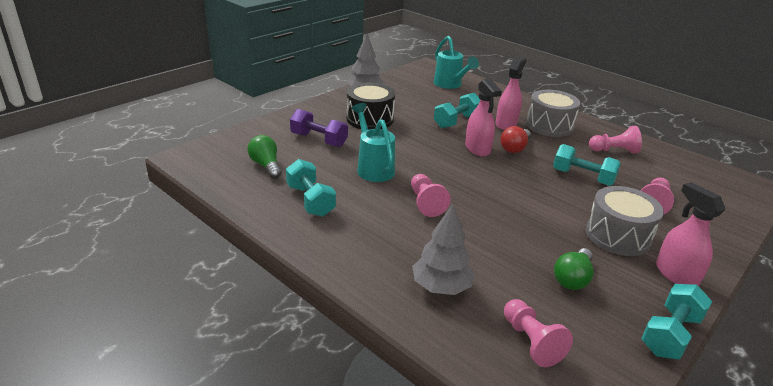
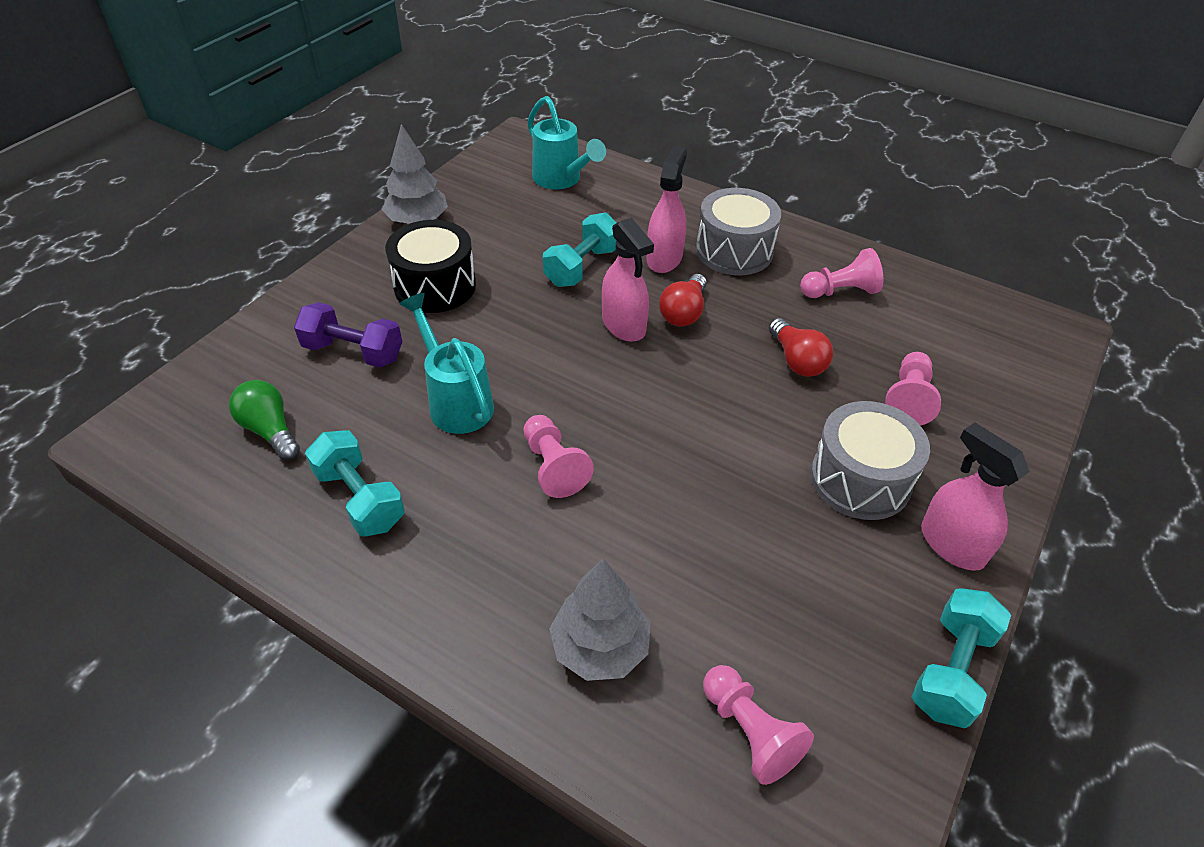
camera: 10 degrees left, 15 degrees up
(572, 278) = (800, 585): green light bulb -> none
(582, 177) = (797, 360): turquoise dumbbell -> red light bulb

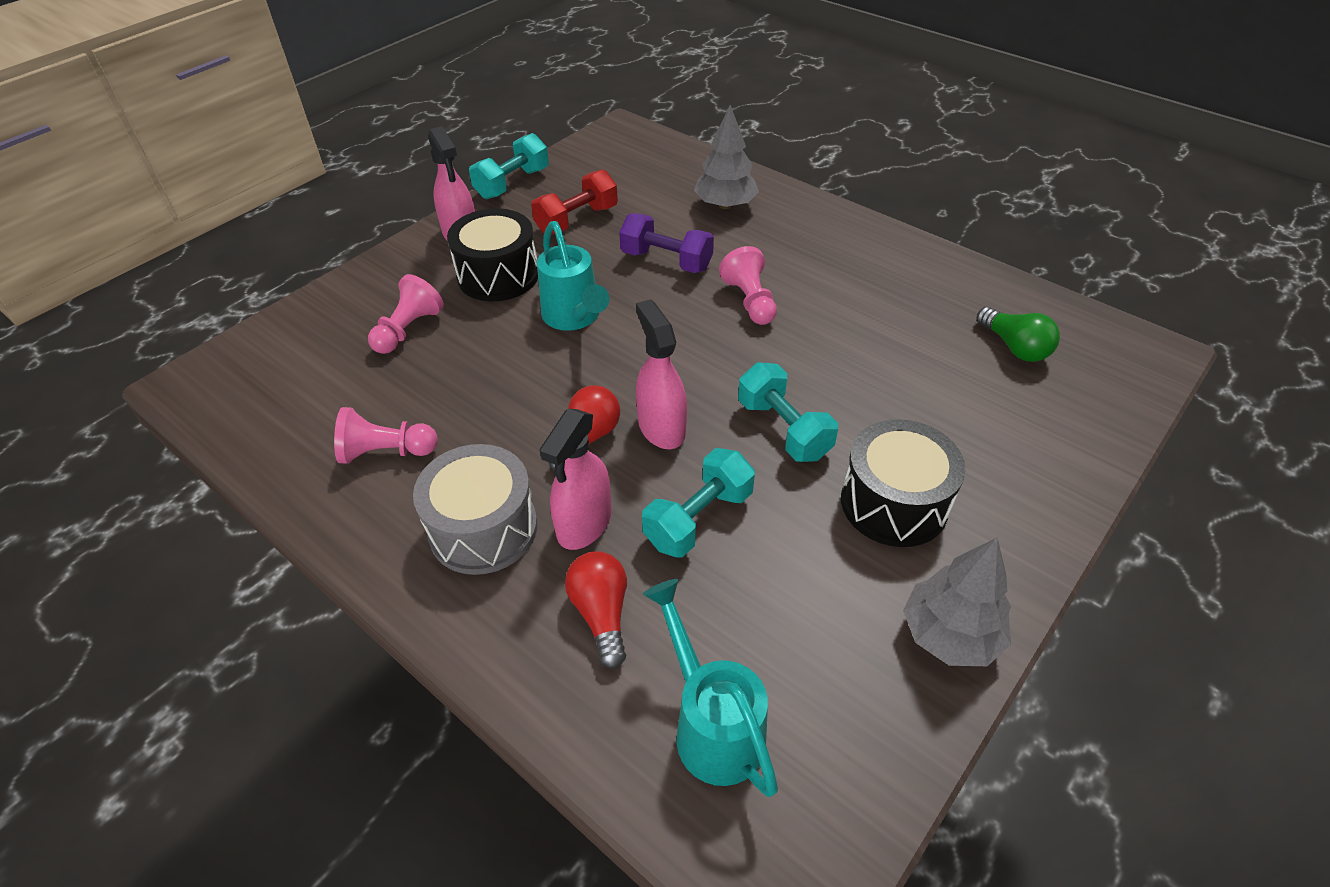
camera: 170 degrees left, 0 degrees up
(353, 352) = (966, 419): purple dumbbell -> purple dumbbell (666, 261)
(360, 498) = (910, 291): turquoise dumbbell -> turquoise dumbbell (783, 429)
(456, 401) = (843, 360): turquoise watering can -> turquoise watering can (574, 318)
(750, 732) = (645, 171): pink pawn -> none
(797, 360) = (490, 373): red light bulb -> red light bulb (601, 614)
(810, 589) = (577, 220): none -> red dumbbell
(860, 479) = (498, 275): grey drum -> black drum

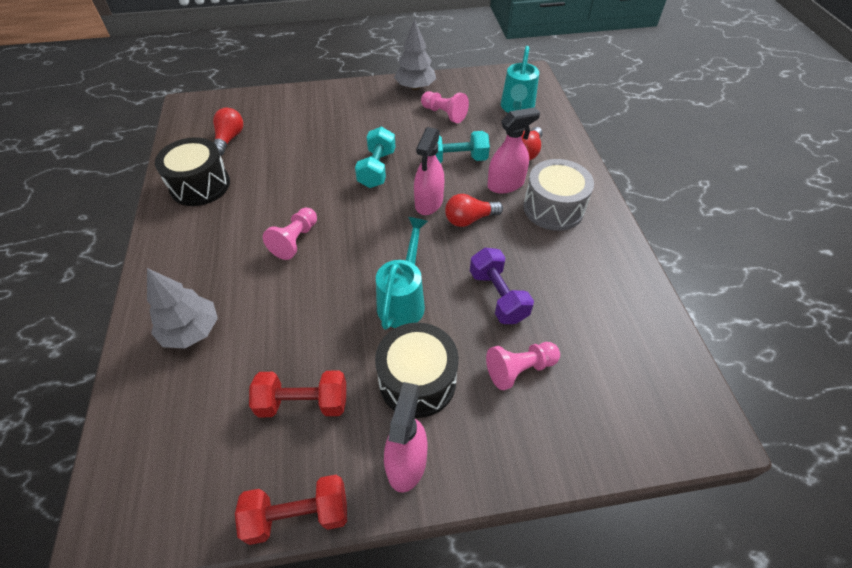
camera: 140 degrees left, 5 degrees up
(386, 452) = (582, 278): pink pawn -> pink pawn (444, 114)
(512, 183) = (298, 515): turquoise dumbbell -> red dumbbell
(666, 261) = (297, 306): purple dumbbell -> purple dumbbell (498, 296)
(894, 503) = (376, 122): black drum -> black drum (200, 185)
(1014, 347) = (229, 139): green light bulb -> red light bulb

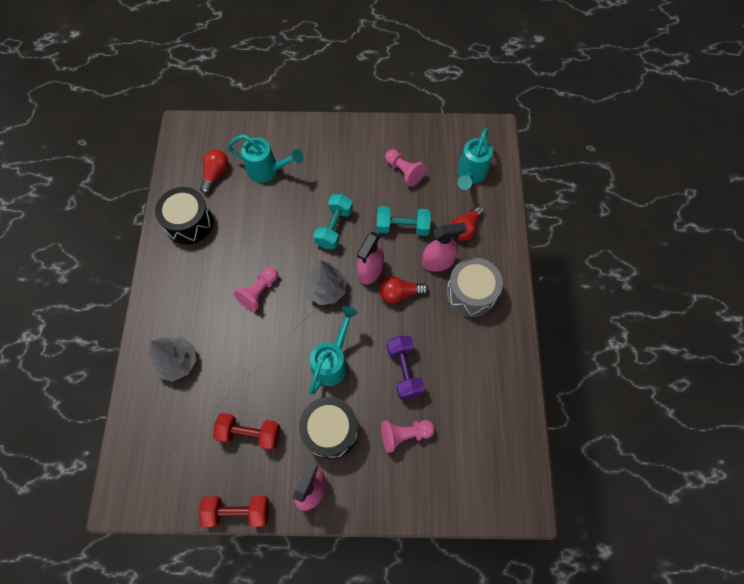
camera: 10 degrees right, 15 degrees up
(291, 129) = (268, 170): none -> turquoise watering can
(415, 87) = (384, 134): grey tree -> grey tree (326, 289)

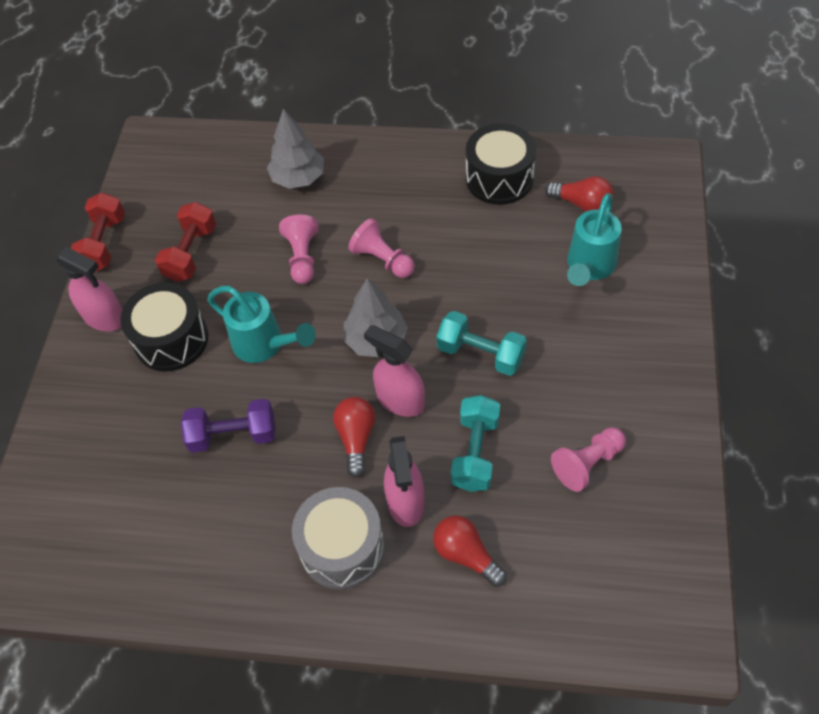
camera: 100 degrees right, 10 degrees down
(404, 434) = (142, 428): pink pawn -> pink pawn (302, 257)
(470, 175) = (581, 579): turquoise watering can -> none

